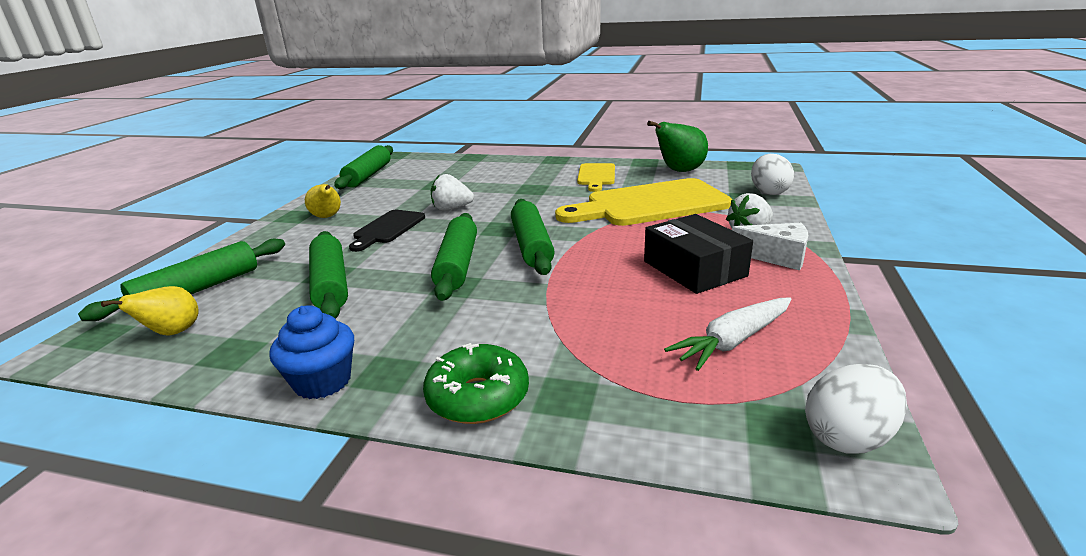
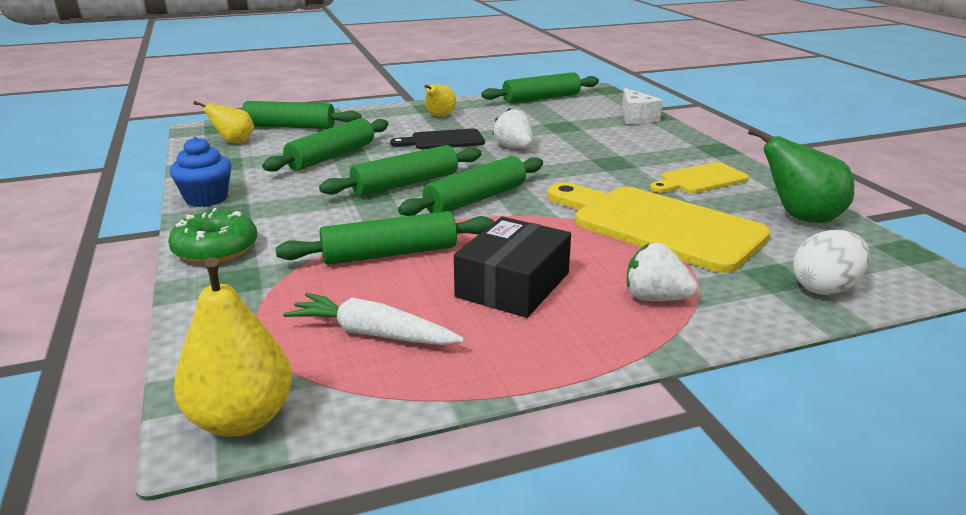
camera: 55 degrees right, 0 degrees up
(593, 303) = (390, 253): none -> green rolling pin
(776, 257) = (603, 327): white cheese -> white cheese (636, 118)
(848, 437) = (241, 419): white egg -> yellow pear

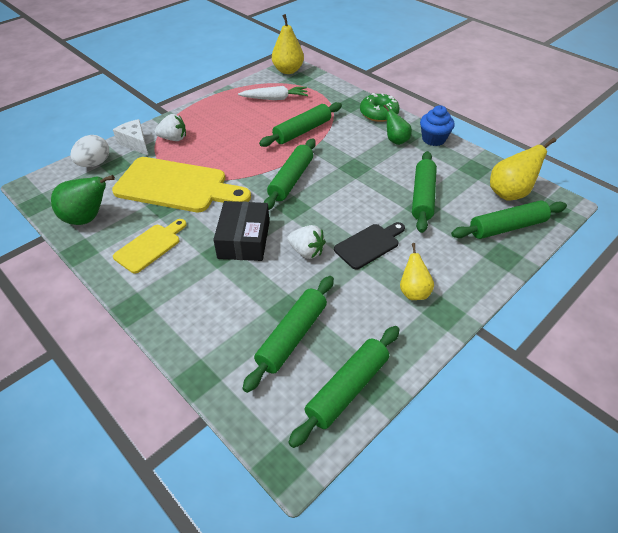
camera: 155 degrees right, 20 degrees up
(234, 142) = (509, 193): yellow pear -> yellow pear, size x1.55
(262, 208) = (396, 141): none -> green pear
(405, 184) = (344, 182): green rolling pin -> green rolling pin (292, 337)
(513, 285) = (237, 130): black box -> black box (244, 240)
(636, 118) = (218, 362): white cheese -> white cheese (135, 143)

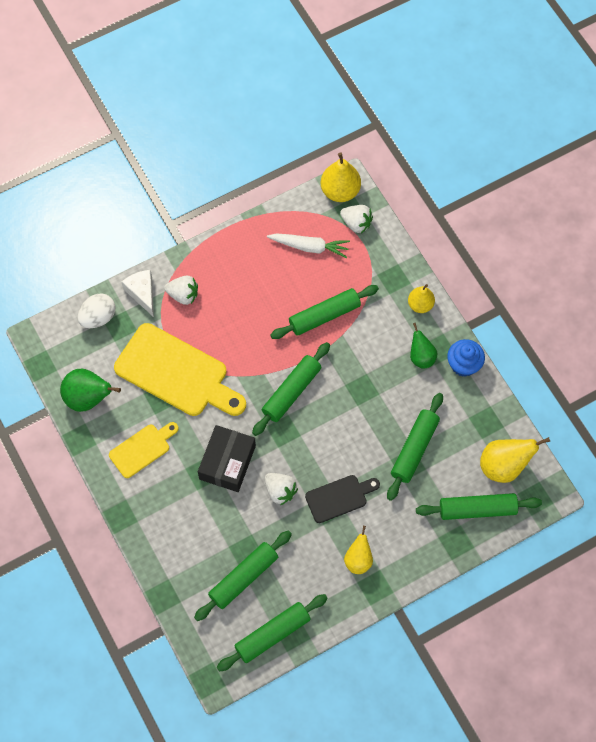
camera: 15 degrees right, 20 degrees up
(307, 83) = (356, 223): none -> white strawberry
(378, 114) = (420, 305): green donut -> yellow pear

